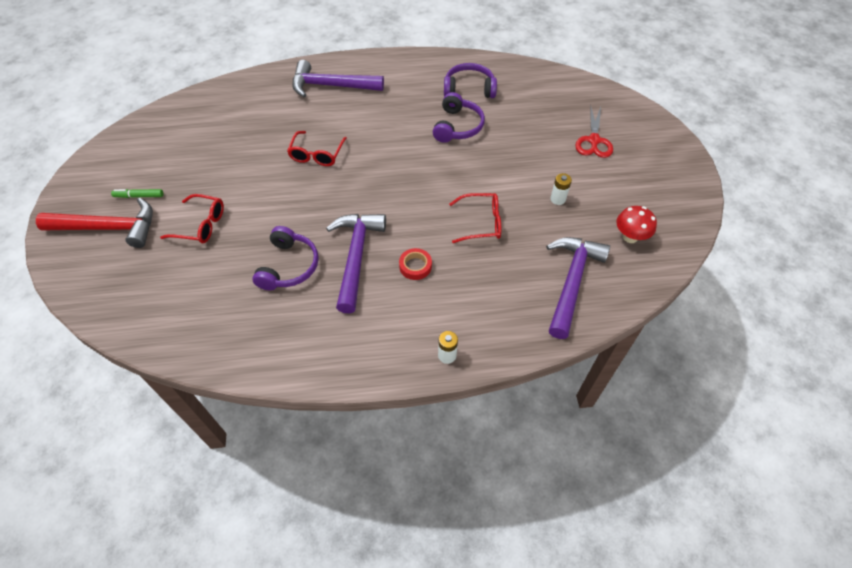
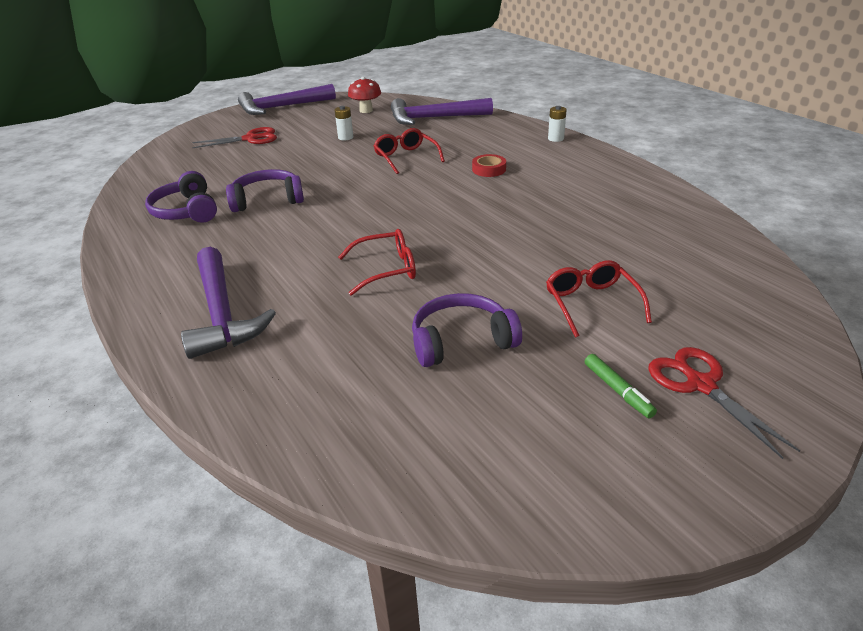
camera: 115 degrees left, 20 degrees down
(109, 228) = (700, 385): red hammer -> red scissors
(288, 266) = (568, 224): purple headphones -> purple headphones (461, 341)
(356, 257) = (512, 196): purple hammer -> purple hammer (282, 107)

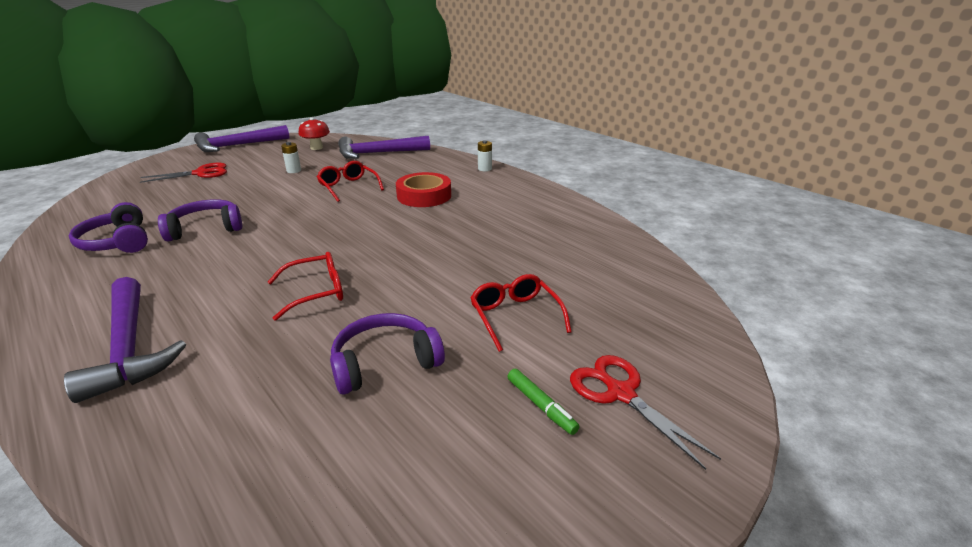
camera: 10 degrees left, 5 degrees down
(489, 169) = (424, 196): red tape -> red tape, size x1.76

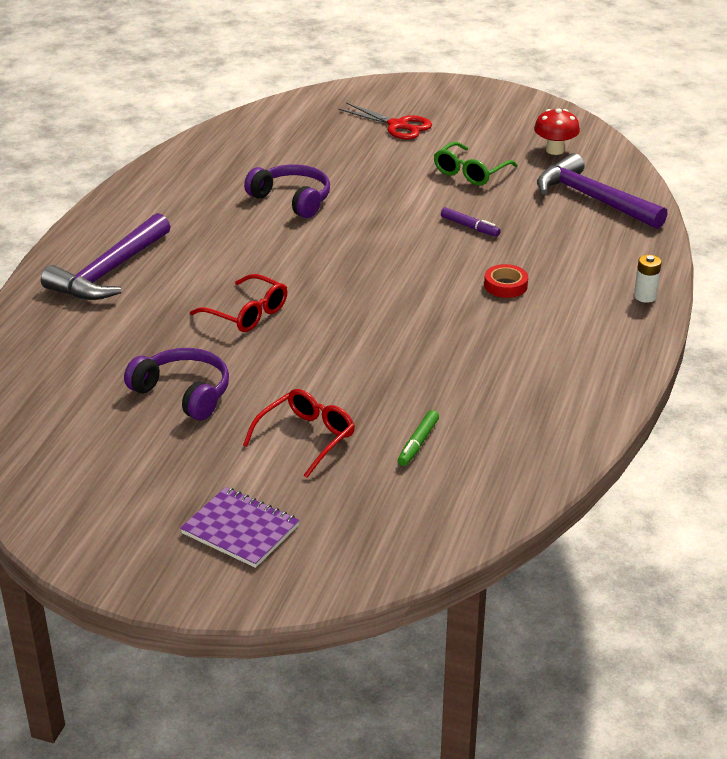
camera: 60 degrees right, 5 degrees up
(117, 242) = (228, 173): purple headphones -> none
(237, 146) = (492, 101): purple hammer -> none
(294, 171) = (470, 172): white battery -> green glasses
(348, 187) = (470, 227): red glasses -> purple marker
(424, 196) = (505, 285): red tape -> red tape, size x0.57
(541, 406) = (192, 490): green marker -> green marker (418, 443)
(620, 393) = (240, 529): red scissors -> purple notebook

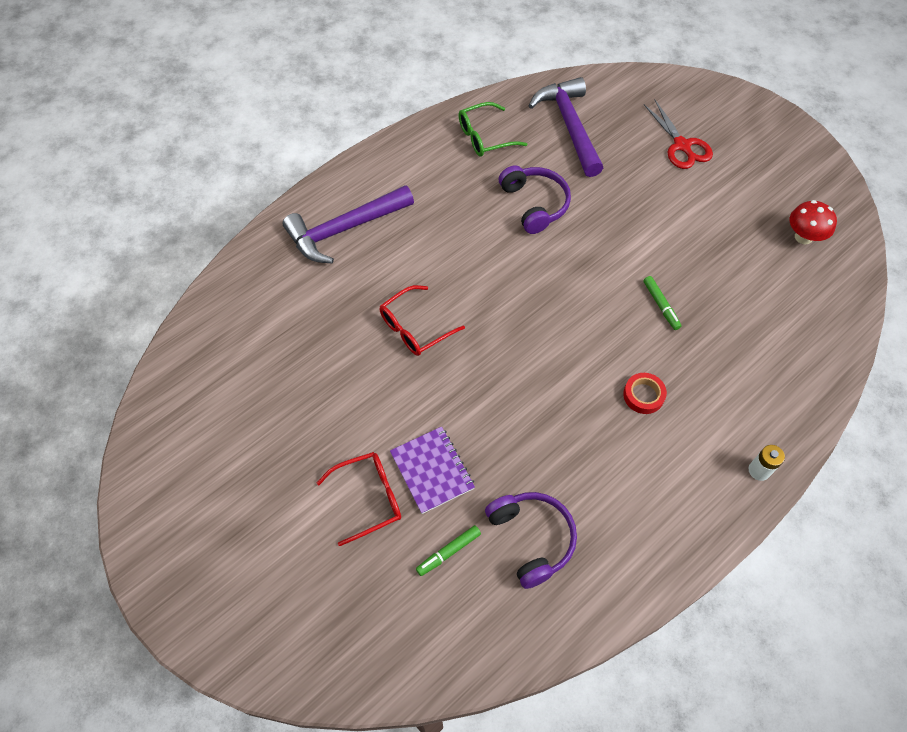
camera: 30 degrees right, 25 degrees up
(183, 393) = (312, 398): purple headphones -> purple headphones (531, 539)
(240, 529) = (259, 575): purple notebook -> purple notebook (432, 470)
(247, 313) = (415, 328): red glasses -> red glasses turned 75 degrees clockwise
(470, 172) = (707, 234): green glasses -> green glasses (484, 137)
(470, 227) = (661, 305): purple marker -> green marker
(592, 199) = (796, 318): purple hammer -> purple hammer (569, 126)

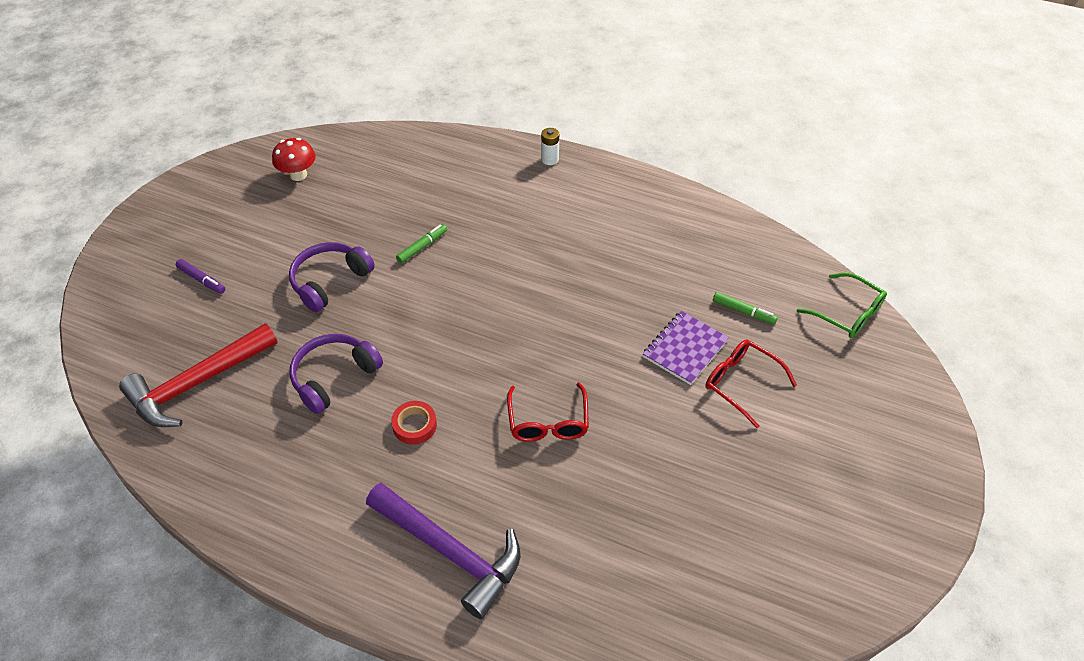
camera: 115 degrees left, 10 degrees down
(415, 328) = (548, 422): red glasses -> red glasses turned 60 degrees clockwise
(484, 137) = (241, 462): green glasses -> green glasses (847, 313)
(531, 539) = (694, 266): purple headphones -> purple headphones (330, 281)
(569, 126) = (197, 384): purple hammer -> red hammer
(643, 395) = (523, 235): red tape -> red tape (414, 425)
(682, 145) = (202, 280): red scissors -> purple marker

